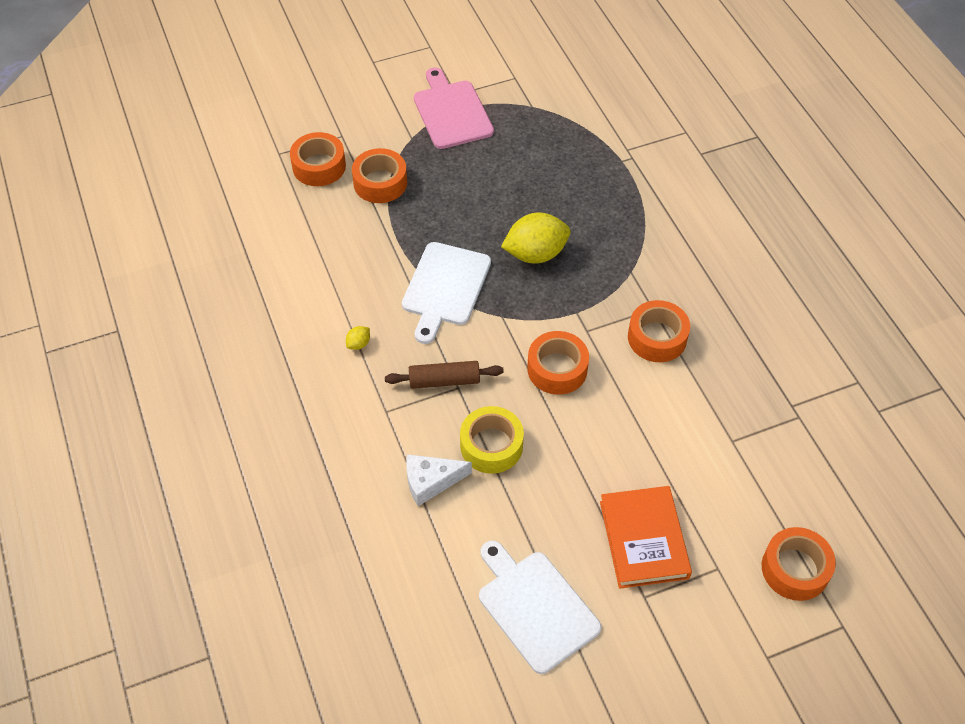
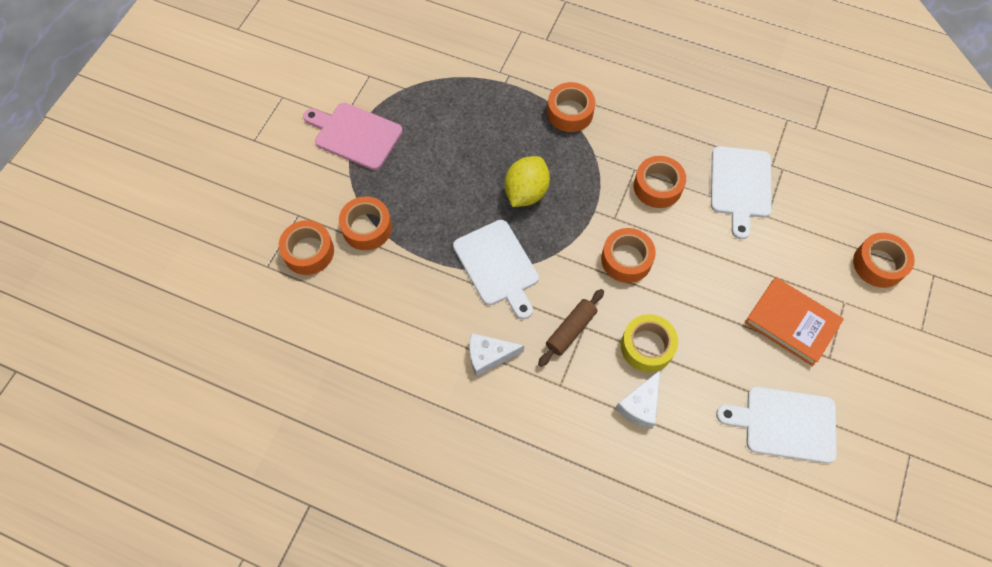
camera: 45 degrees left, 10 degrees up
(358, 344) = (489, 356): yellow lemon -> white cheese
(650, 223) = (570, 112): none -> orange tape
(737, 397) = (740, 186): none -> white cutting board

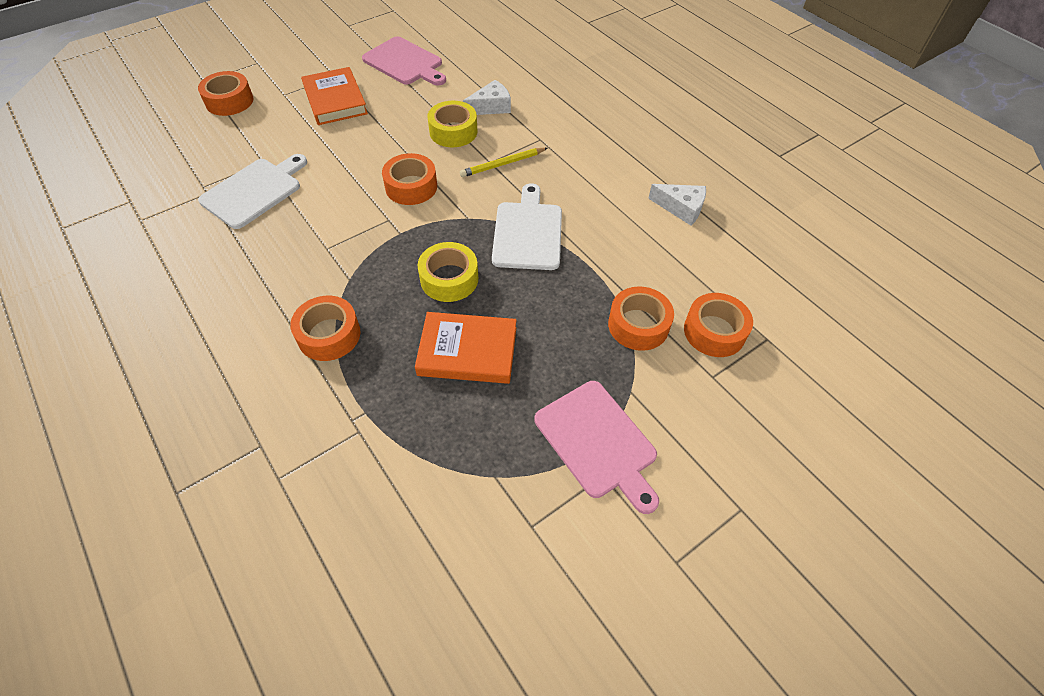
camera: 150 degrees left, 10 degrees down
(472, 148) = (467, 351): none -> orange book
(489, 356) = (583, 177): white cheese -> white cheese (681, 208)
(526, 192) = (449, 279): yellow lemon -> yellow tape
(571, 330) = (503, 164): brown rolling pin -> yellow pencil
(657, 186) = (323, 224): orange tape -> none
(785, 424) = (405, 63): white cutting board -> pink cutting board

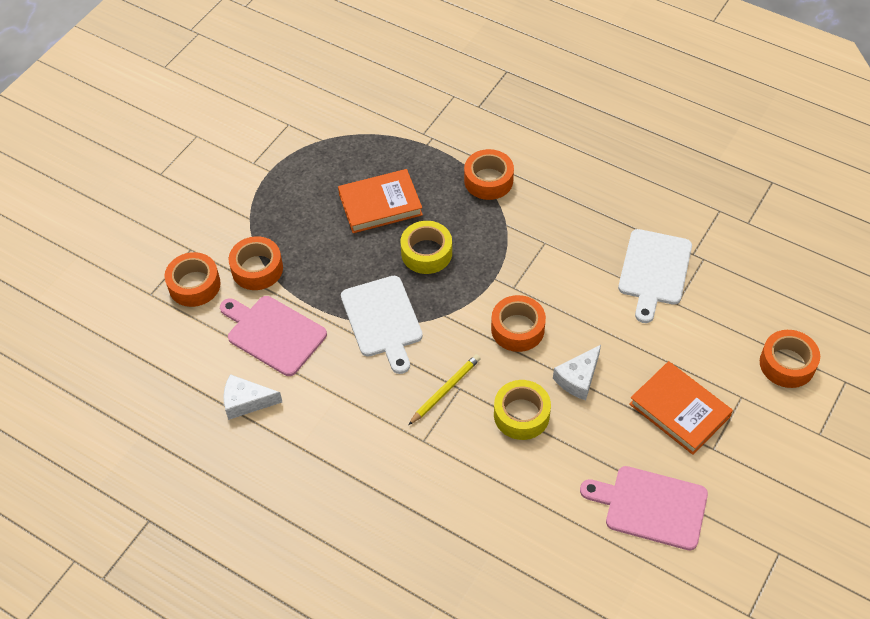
camera: 160 degrees right, 0 degrees up
(491, 107) = (502, 470): white cheese -> white cheese (578, 378)
(598, 442) = (263, 179): pink cutting board -> pink cutting board (273, 334)

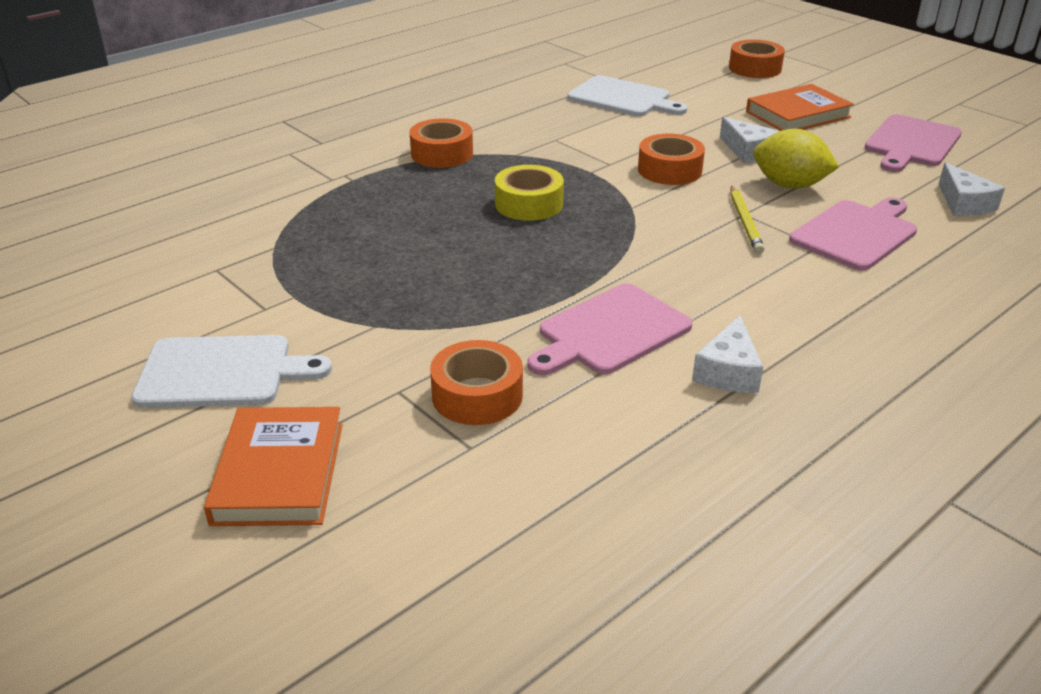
camera: 75 degrees left, 20 degrees down
(257, 269) = (479, 331): orange tape -> none
(380, 204) = (427, 222): orange book -> orange book (279, 472)
(382, 320) = (622, 246): white cutting board -> white cutting board (222, 372)
(445, 390) = (745, 222): yellow pencil -> yellow pencil turned 150 degrees counterclockwise
(452, 466) = (856, 233): none -> pink cutting board
(521, 415) = (789, 185): yellow tape -> yellow lemon
(535, 546) = (964, 203): none -> white cheese

